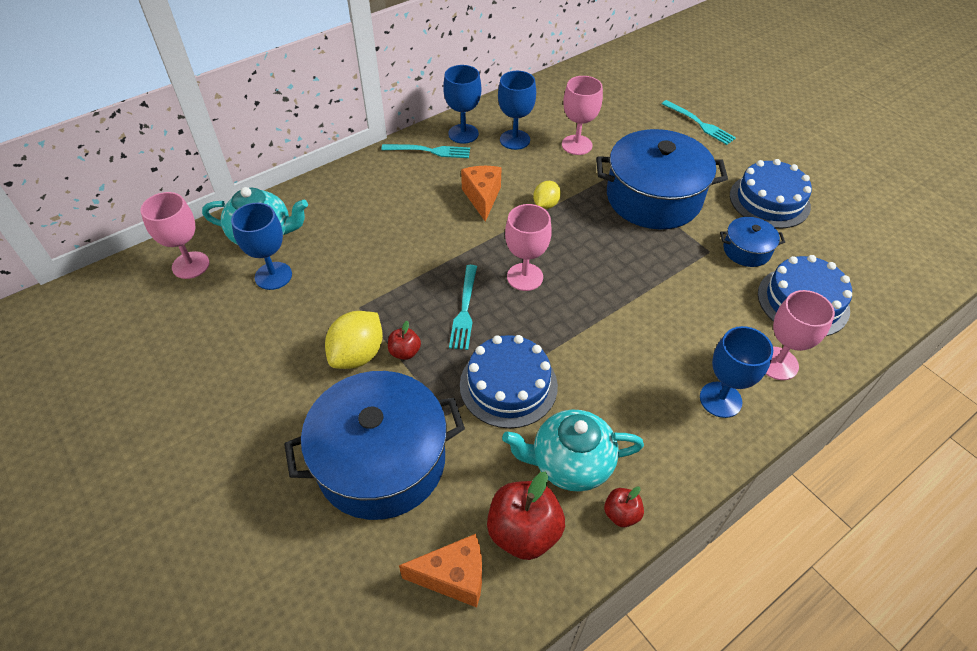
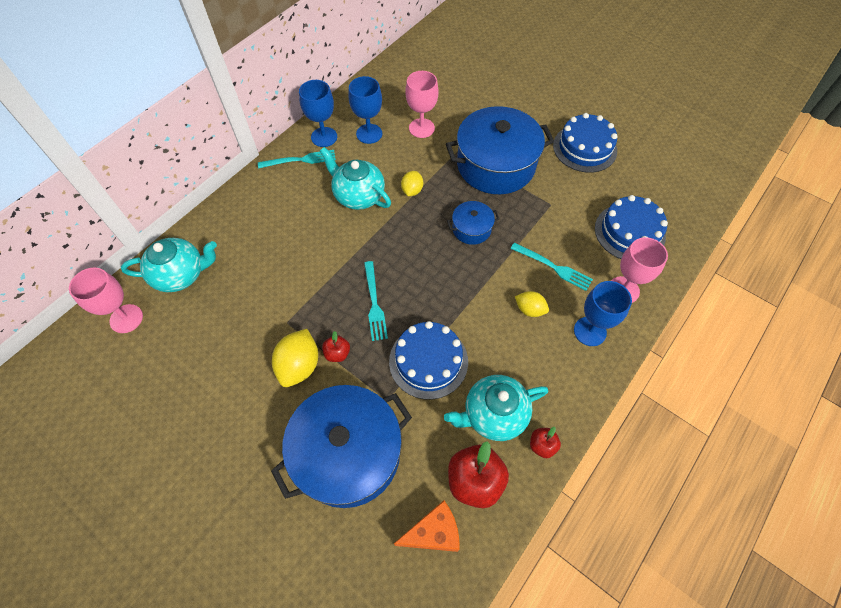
camera: 15 degrees left, 10 degrees up
(273, 276) = (203, 311): blue goblet -> none
(482, 198) = (358, 195): orange cheese -> turquoise teapot
(525, 277) = (414, 261): pink goblet -> none
(650, 358) = (529, 309): none -> yellow lemon
(700, 124) = (515, 87): turquoise fork -> turquoise fork (554, 267)
(746, 250) = (578, 197): blue pot -> blue pot (471, 229)

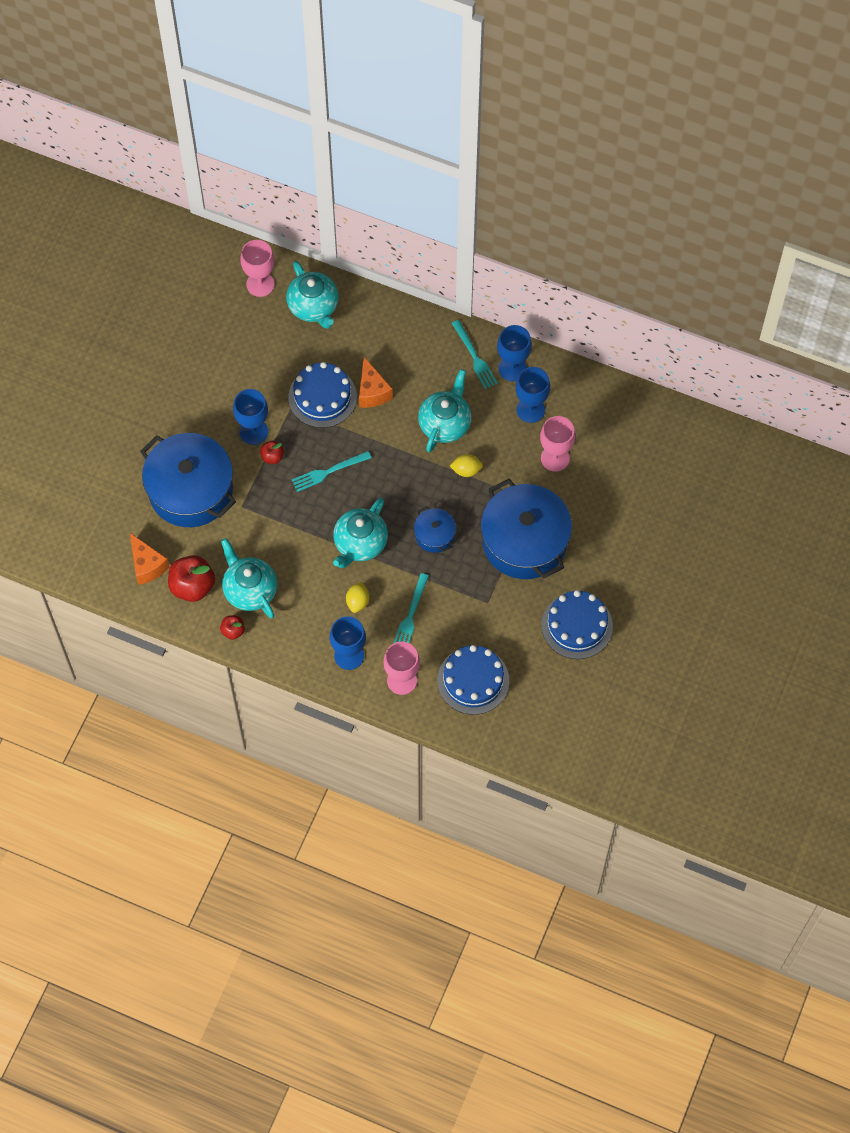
camera: 75 degrees right, 5 degrees up
(299, 366) = (253, 431): yellow lemon -> blue goblet
(300, 245) = (372, 392): none -> orange cheese
(428, 361) = (284, 529): blue cake -> blue cake (322, 397)
(464, 293) = (360, 544): none -> turquoise teapot

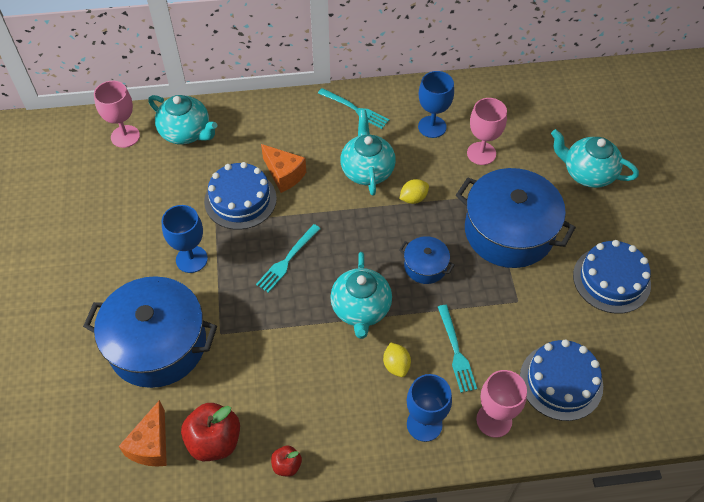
camera: 30 degrees left, 10 degrees down
(147, 565) = (151, 445): orange cheese -> orange cheese turned 75 degrees clockwise
(249, 590) = (278, 412): turquoise teapot -> turquoise teapot (587, 173)
(272, 457) = (224, 273): red apple -> none
(512, 368) = (393, 104): blue goblet -> none

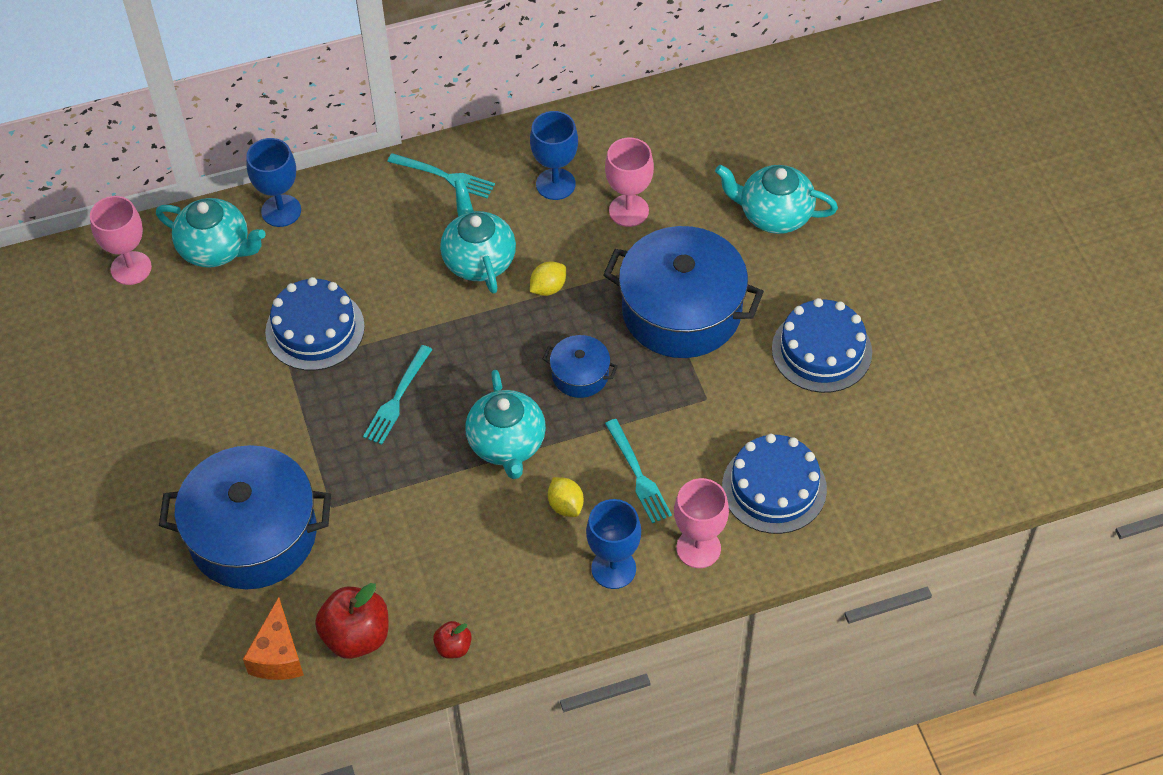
camera: 10 degrees left, 0 degrees up
(191, 259) = (269, 419): blue goblet -> blue goblet (281, 211)
(284, 175) = (366, 285): orange cheese -> none

